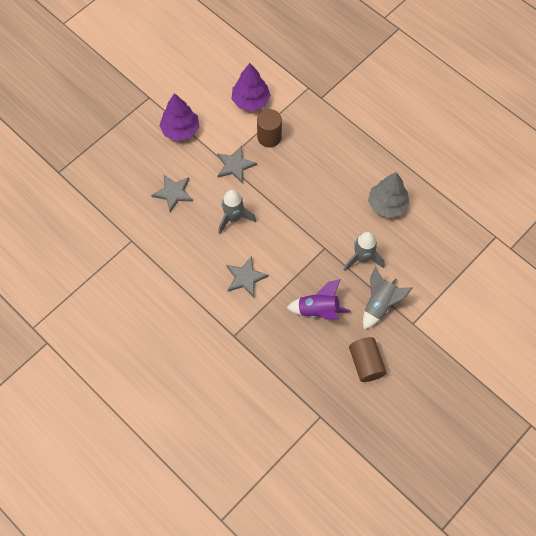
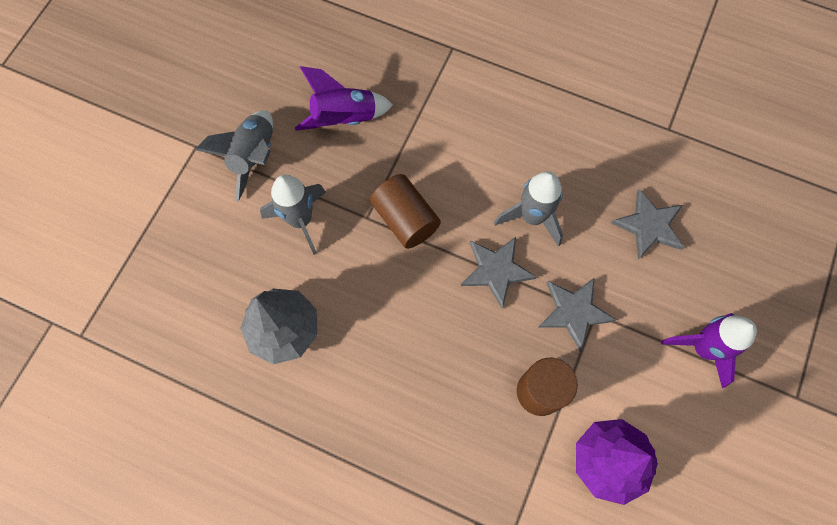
camera: 160 degrees right, 5 degrees up
(180, 130) = (703, 348): purple tree -> purple rocket
(245, 277) = (471, 130): grey star -> grey star (496, 270)
(366, 363) = (253, 70): brown cylinder -> brown cylinder (405, 219)

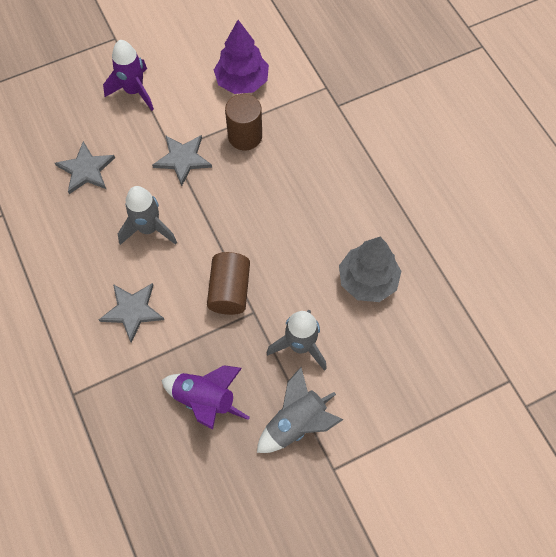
camera: 140 degrees left, 5 degrees down
(496, 270) = (203, 215): grey star -> grey star (132, 311)

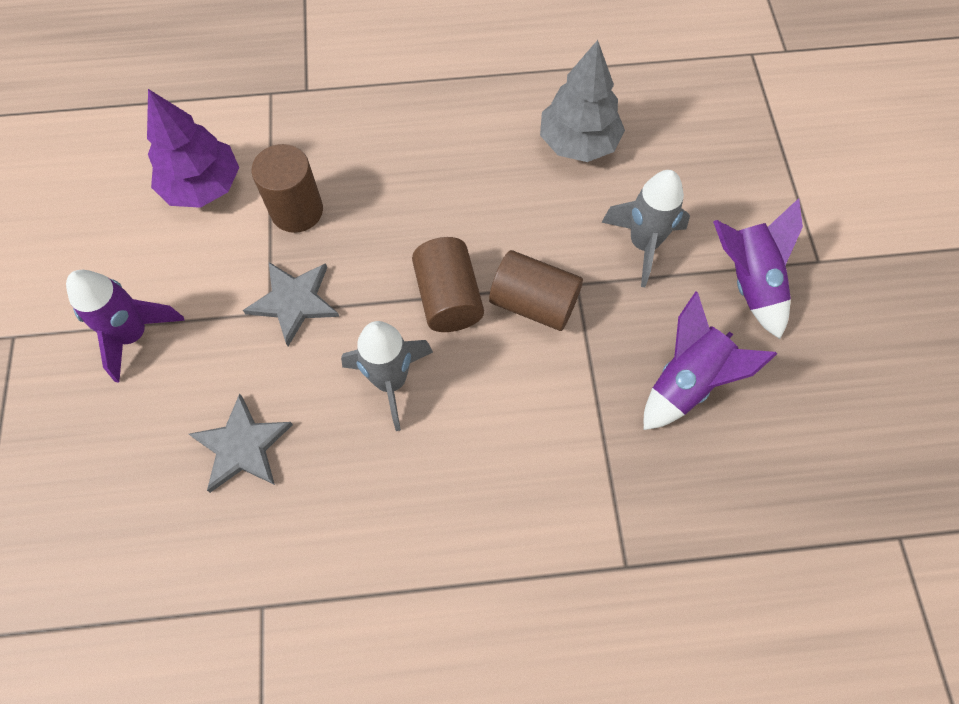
camera: 70 degrees left, 0 degrees up
(132, 311) = (518, 442): grey star -> none
(215, 240) = (448, 298): none -> brown cylinder
(296, 423) = (748, 282): grey rocket -> purple rocket

